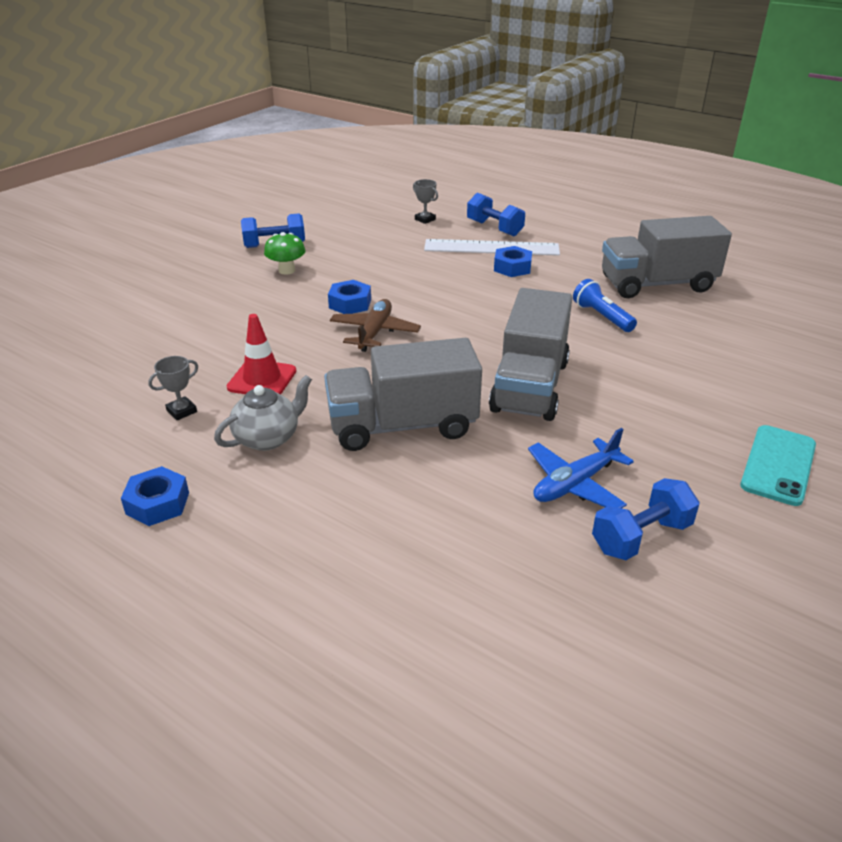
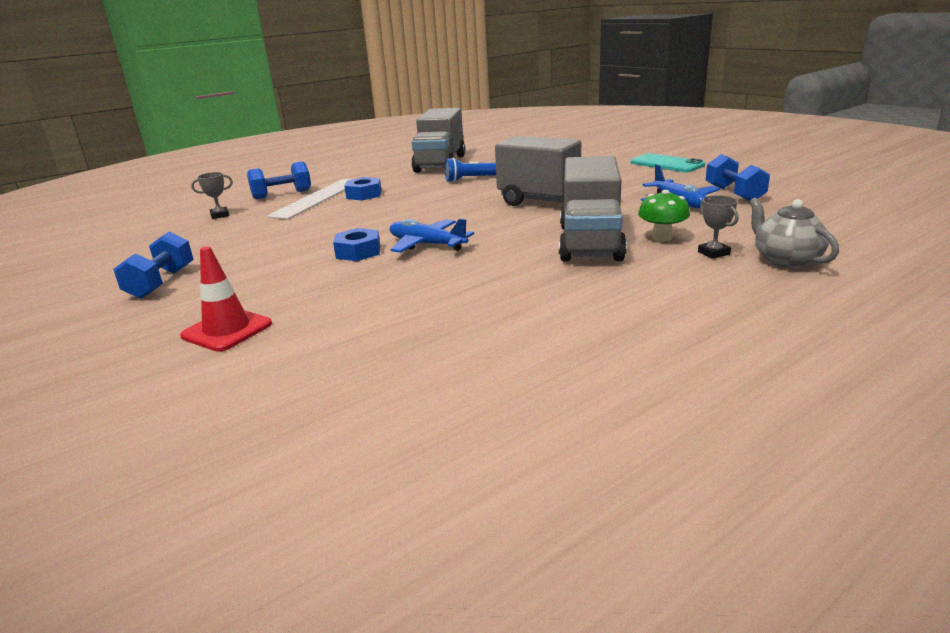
camera: 70 degrees left, 10 degrees down
(157, 503) = (691, 347): blue nut -> none
(182, 411) = (516, 337): grey trophy -> grey trophy (713, 253)
(262, 379) = (477, 294): red traffic cone -> red traffic cone (227, 330)
(268, 438) = (588, 293): grey teapot -> grey teapot (785, 260)
(287, 270) = (241, 278): green mushroom -> green mushroom (662, 238)
(374, 332) = (427, 245): brown plane -> blue plane

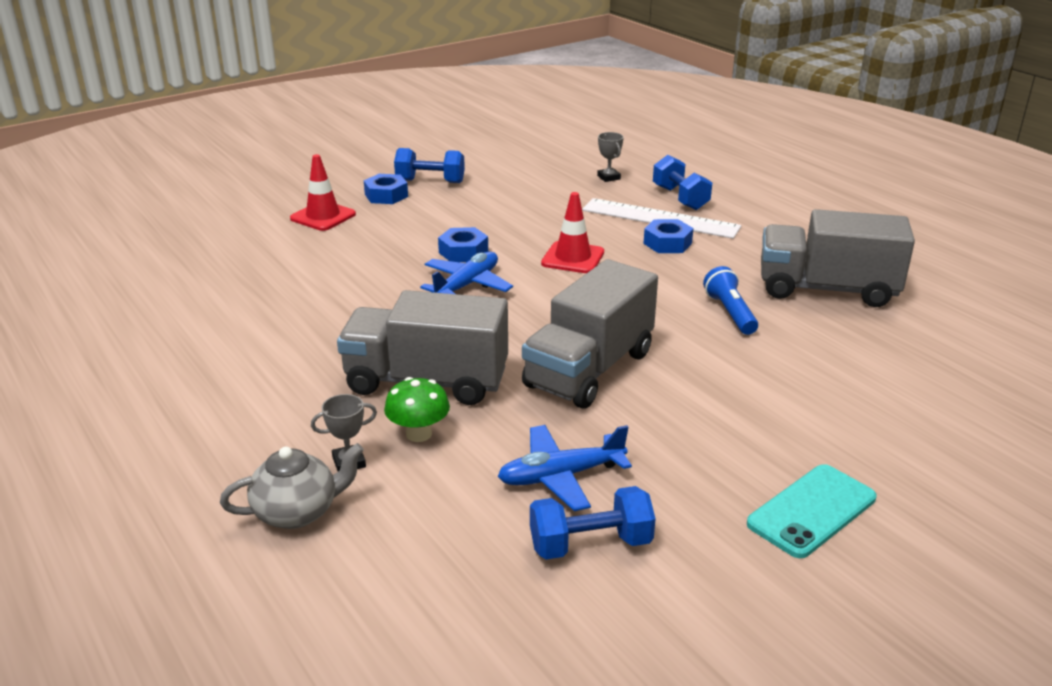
camera: 90 degrees right, 5 degrees up
(185, 301) = (386, 195): none -> blue nut
(382, 217) = (573, 258): none -> red traffic cone

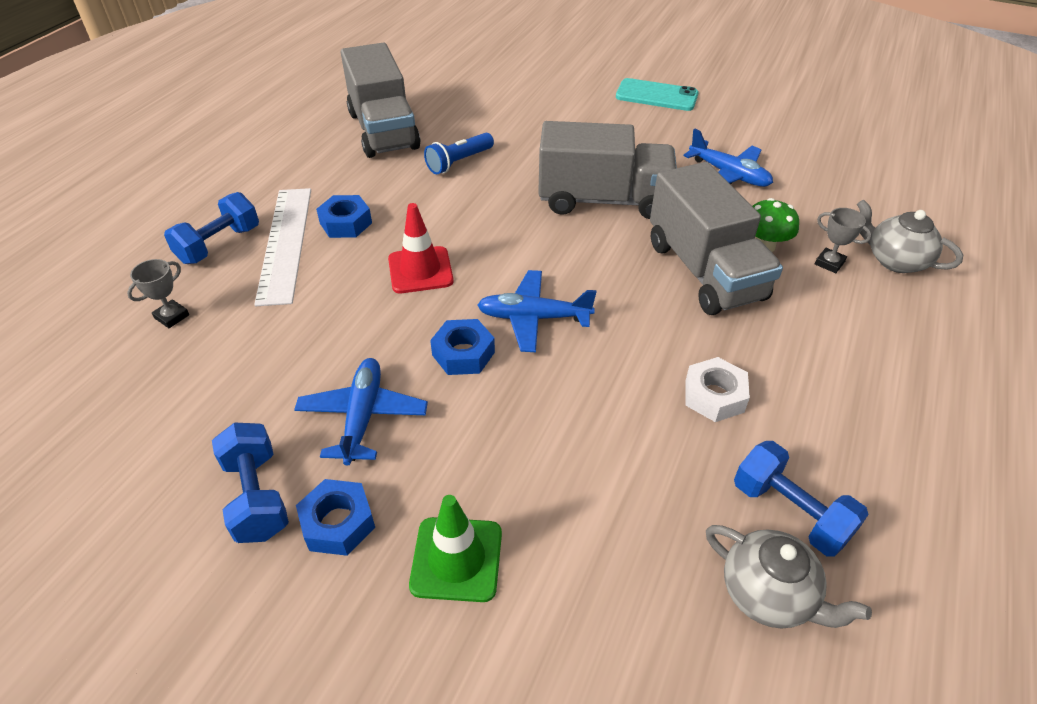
camera: 120 degrees left, 15 degrees up
(173, 285) = (768, 594): none -> grey teapot
(304, 326) = (714, 396): none -> white nut
(323, 216) = (456, 559): red traffic cone -> green traffic cone
(450, 213) = (363, 416): none -> blue plane
(590, 544) = (767, 148): blue dumbbell -> blue dumbbell (790, 512)

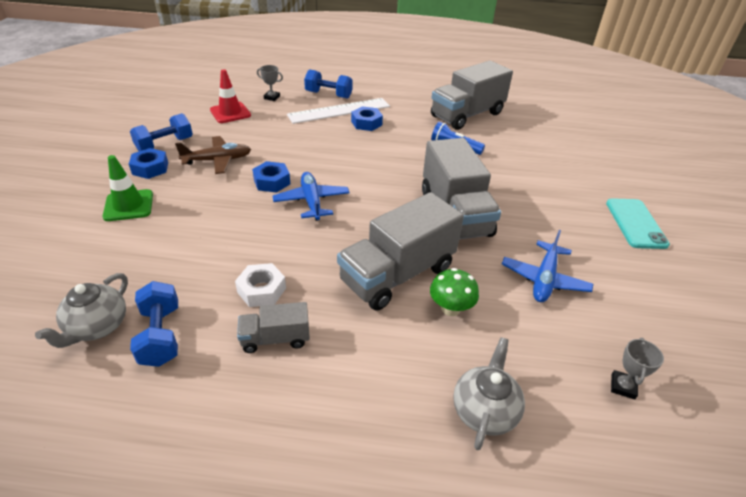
camera: 70 degrees right, 5 degrees down
(363, 416) = (217, 160): blue plane -> brown plane
(420, 270) = (337, 154): red traffic cone -> red traffic cone (230, 113)
(790, 512) = (161, 335): blue dumbbell -> blue dumbbell turned 45 degrees counterclockwise
(801, 393) = (275, 338): none -> grey truck
(829, 263) = (451, 355): grey trophy -> grey trophy (622, 386)

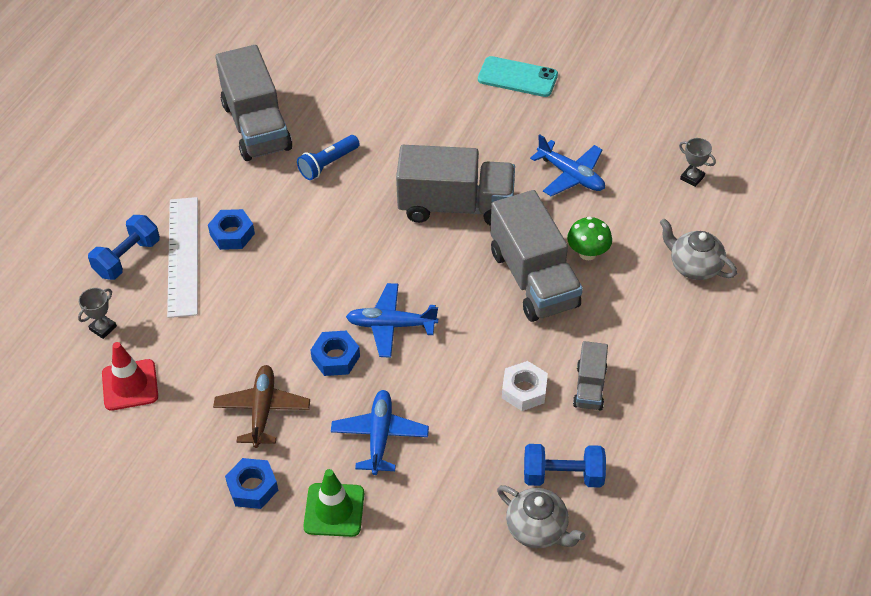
camera: 70 degrees left, 10 degrees up
(165, 145) = (194, 470): blue dumbbell -> none
(200, 215) = (380, 436): none -> blue plane

